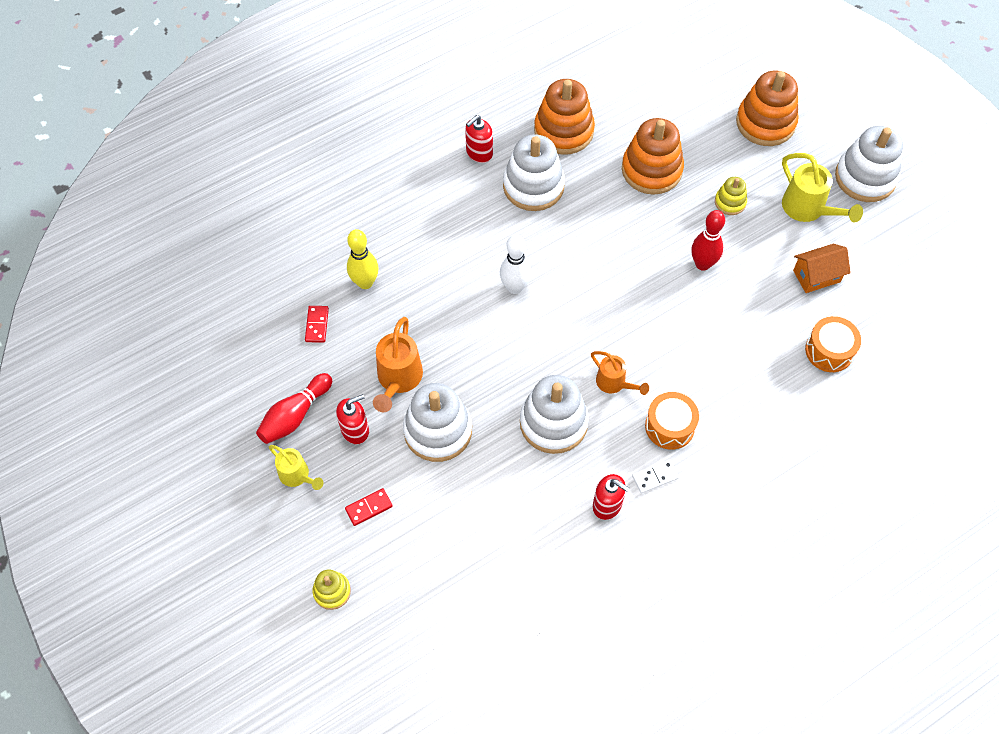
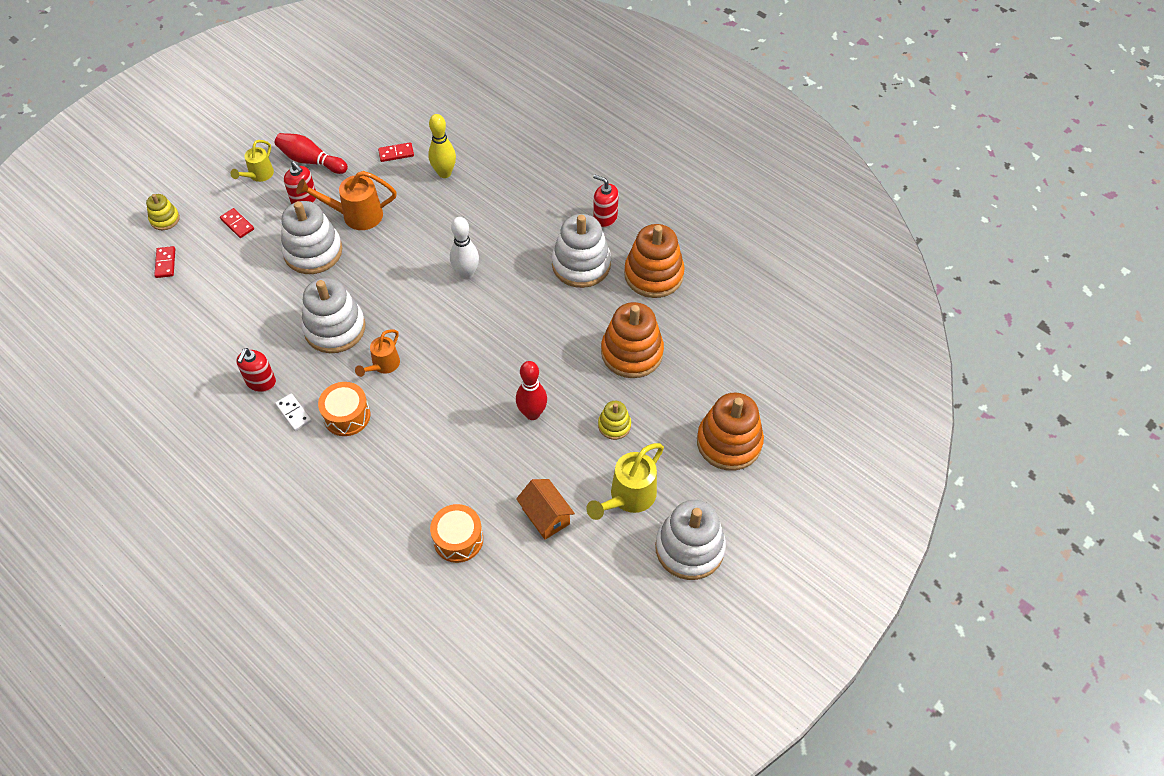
camera: 75 degrees right, 5 degrees down
(404, 595) = (165, 263): none -> red domino

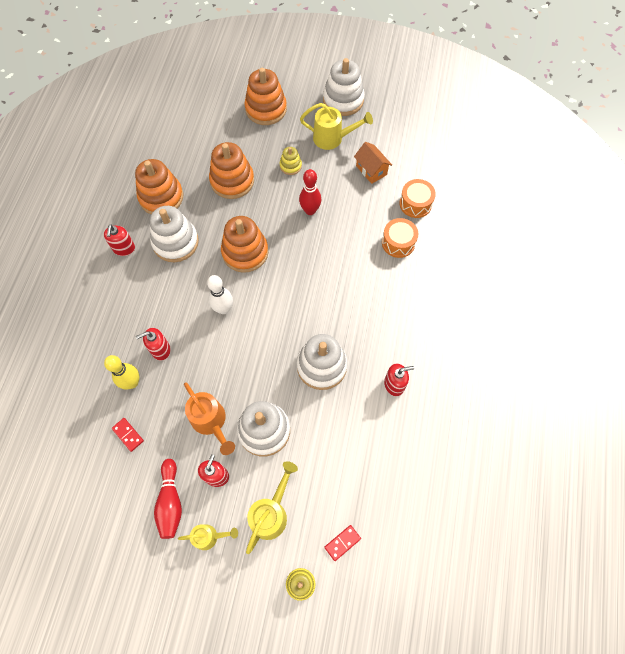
camera: 120 degrees left, 10 degrees up
(237, 224) = (271, 513): red domino -> yellow watering can
(293, 413) = (402, 346): white domino -> none
(347, 416) = (381, 312): orange drum -> orange drum (398, 243)
(383, 365) = (330, 315): orange watering can -> none
(461, 205) = (160, 350): none -> red soap dispenser
(522, 322) = (245, 252): none -> orange stacking toy
(546, 516) = (371, 170): orange house -> orange house turned 60 degrees counterclockwise

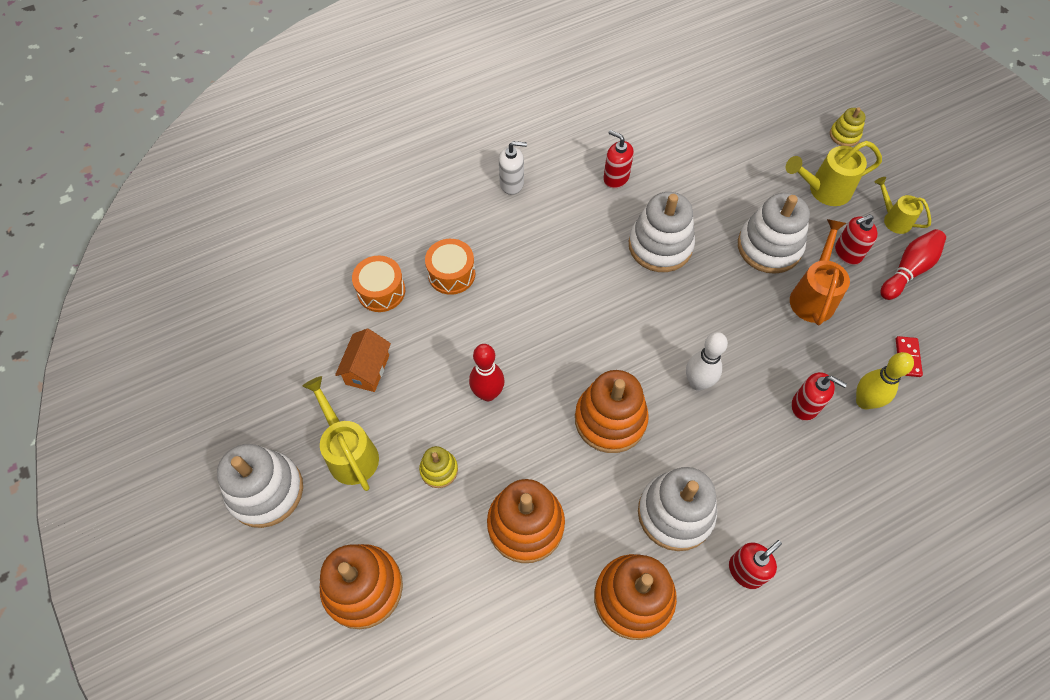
camera: 130 degrees left, 5 degrees down
(342, 543) = (785, 129): red domino -> none
(439, 320) = (512, 183): none -> white soap dispenser

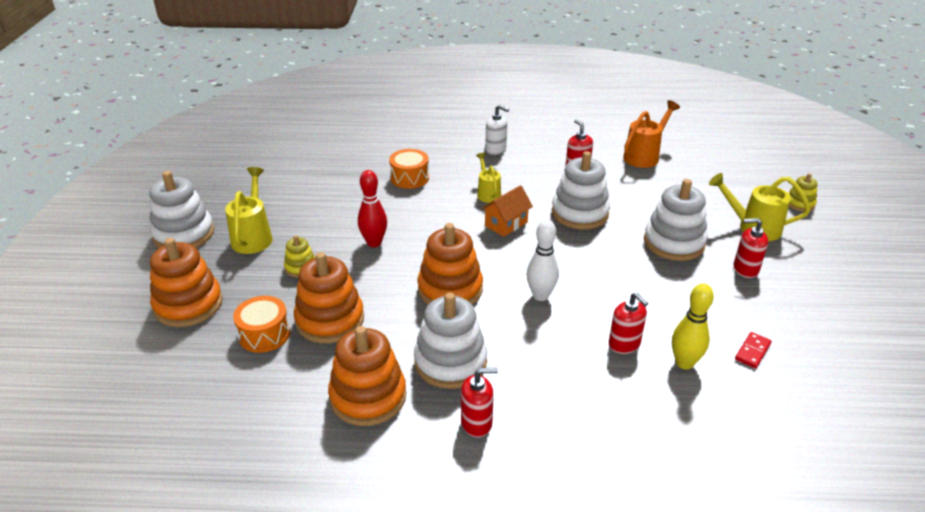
camera: 30 degrees right, 25 degrees down
(367, 369) = (307, 203): orange house -> orange house (506, 224)
(381, 291) = (355, 170): orange drum -> orange drum (264, 334)
(813, 296) = (690, 283): orange watering can -> orange watering can (644, 156)
(893, 219) = (809, 264): yellow watering can -> yellow watering can (488, 193)
(908, 270) = (798, 299): red bowling pin -> none

